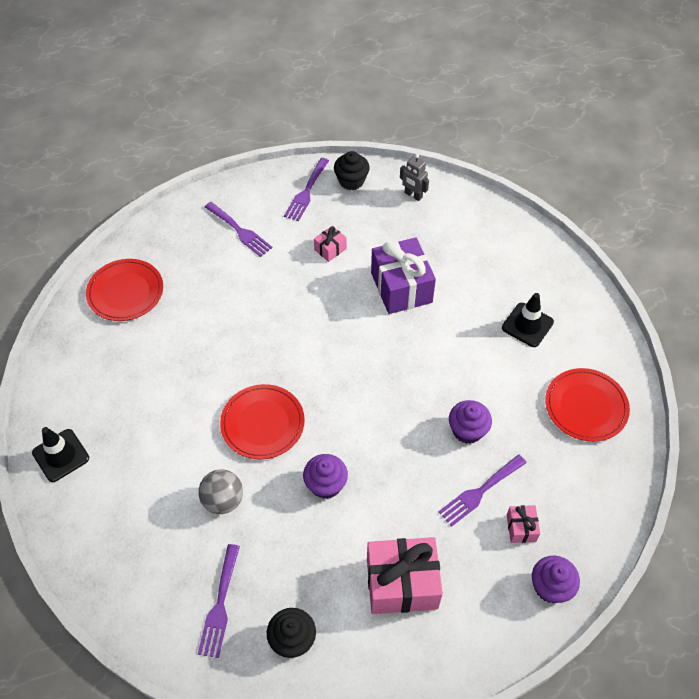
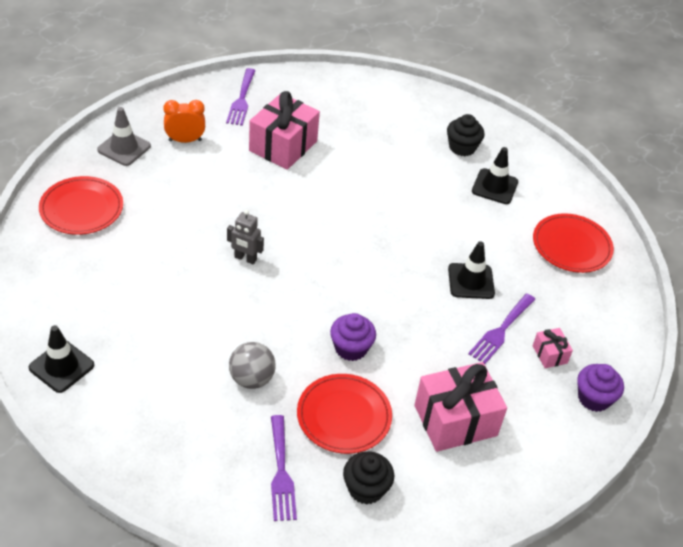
camera: 20 degrees left, 10 degrees down
(182, 232) = (124, 148): none -> grey traffic cone
(240, 231) = (185, 140): purple fork -> orange clock
(262, 423) = (268, 305): red plate -> red plate (344, 416)
(330, 249) = (283, 146): pink gift -> pink gift, size x2.13
(351, 181) = (283, 86): black cupcake -> black cupcake (462, 147)
(401, 287) = (364, 170): purple gift -> none
(413, 195) = (348, 92): grey robot -> grey robot (245, 258)
(467, 430) = (471, 281): purple cupcake -> black traffic cone

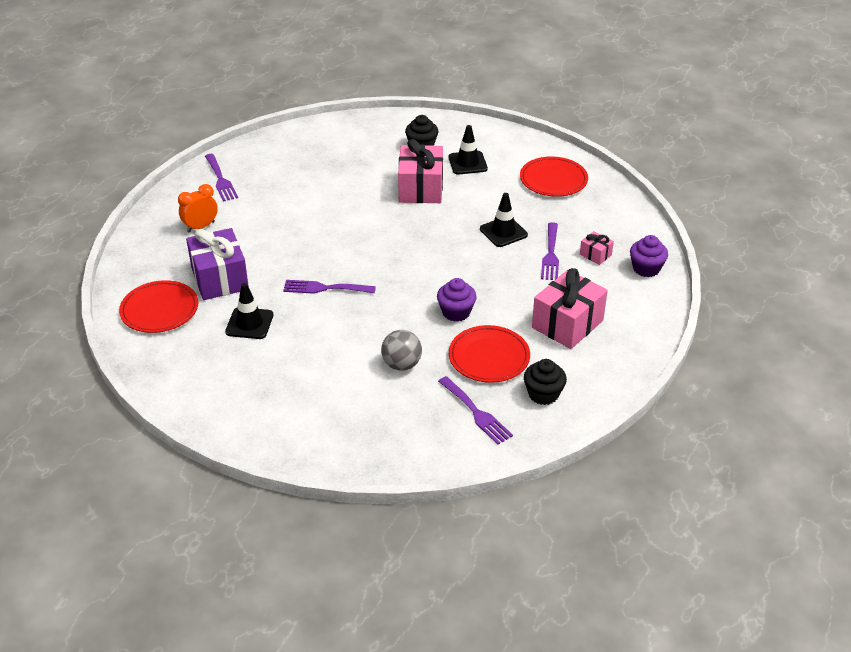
camera: 25 degrees left, 5 degrees down
(61, 366) = (247, 423): black traffic cone -> black traffic cone (249, 323)
(124, 148) = (154, 252): grey traffic cone -> none
(158, 202) = (220, 279): none -> purple gift
(245, 258) = (324, 288): grey robot -> purple fork
(283, 146) = (284, 199): pink gift -> pink gift (421, 188)

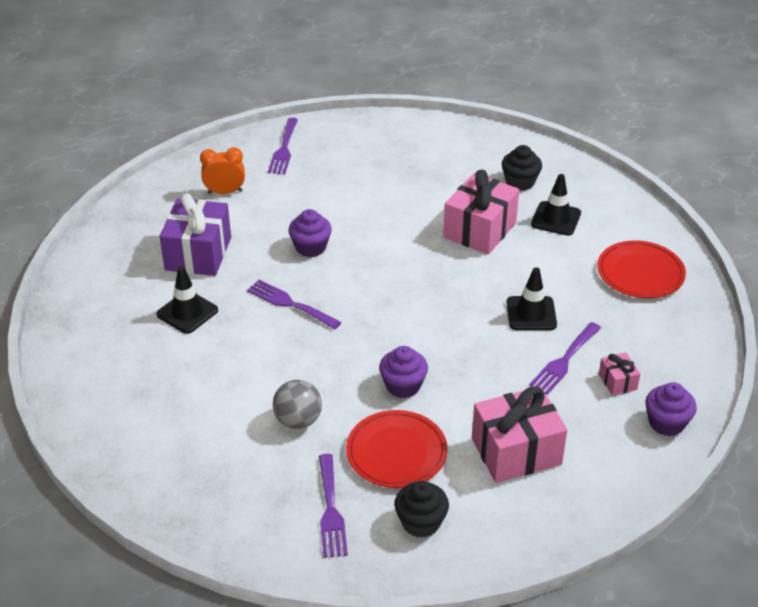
camera: 30 degrees right, 0 degrees up
(159, 310) = (118, 264): red plate -> none
(305, 243) = (310, 247): none -> purple cupcake

